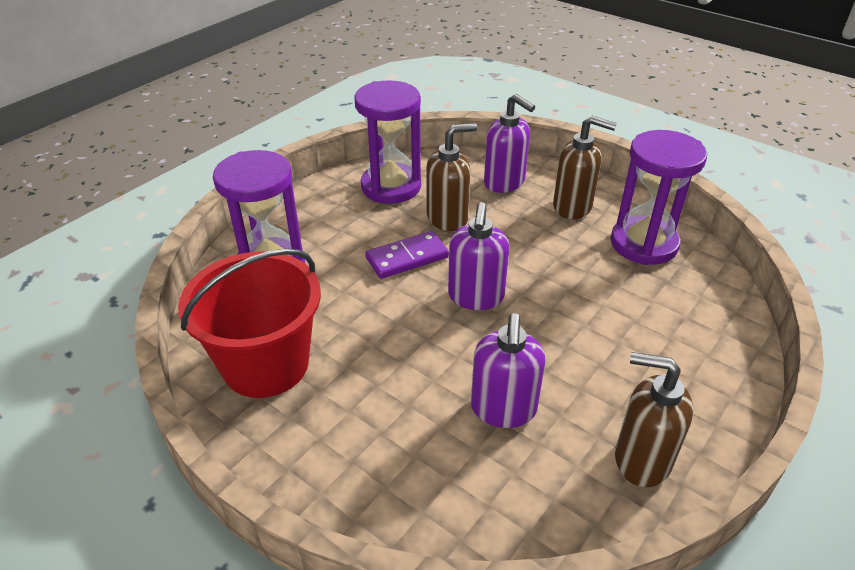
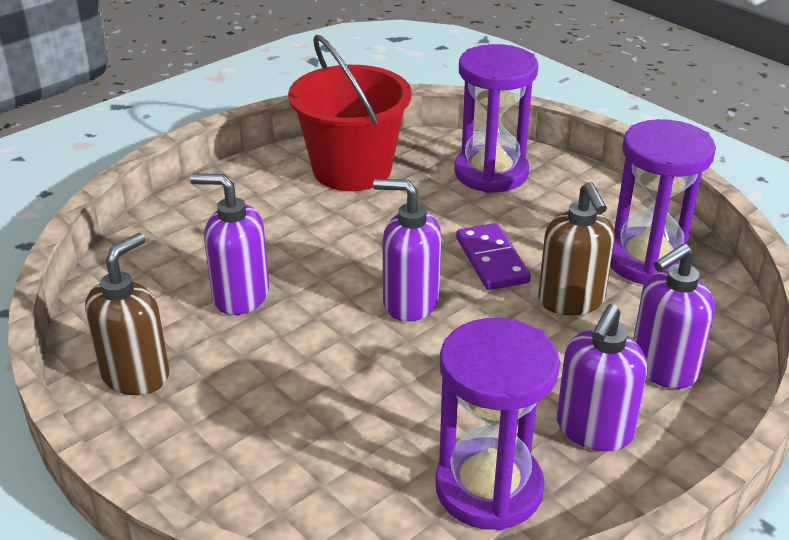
camera: 100 degrees right, 5 degrees down
(573, 207) = (594, 430): brown soap dispenser -> purple soap dispenser

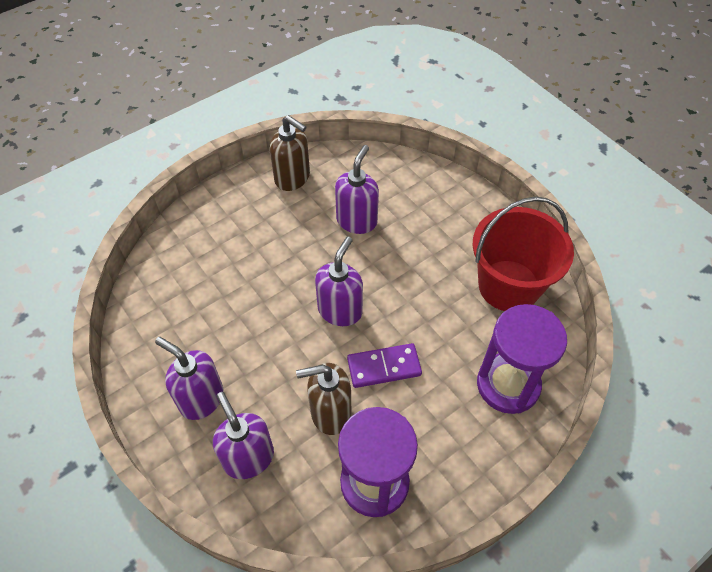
camera: 95 degrees right, 20 degrees up
(489, 488) = (171, 334): purple hourglass -> none

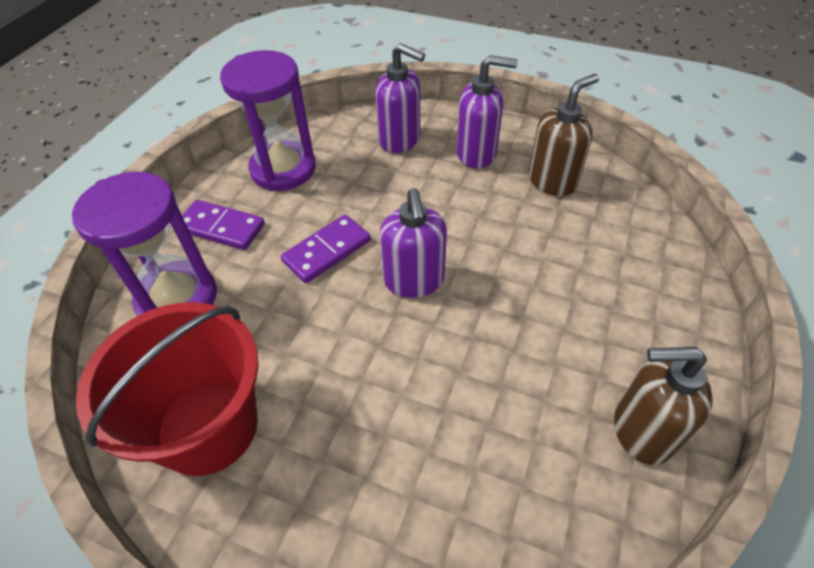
camera: 150 degrees right, 5 degrees down
(330, 413) = (355, 194): brown soap dispenser -> brown soap dispenser (552, 181)
(357, 221) = (486, 410): purple soap dispenser -> none
(455, 438) = (221, 228): none -> purple domino

